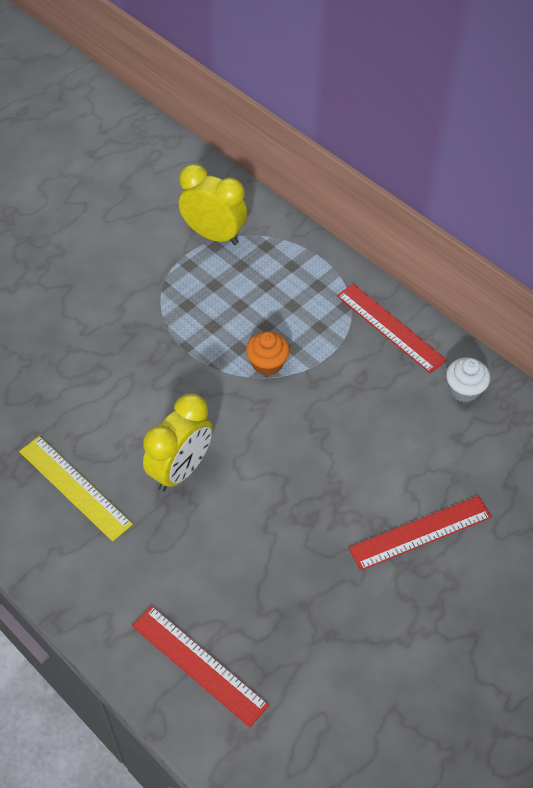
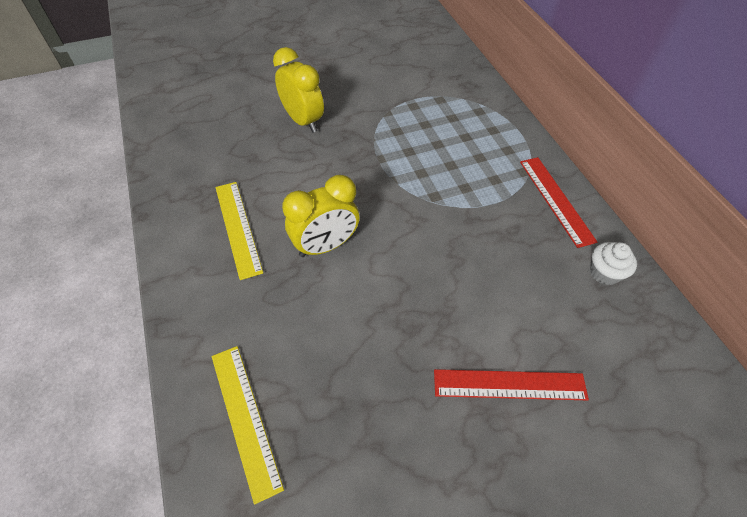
camera: 25 degrees right, 0 degrees up
(198, 665) = (245, 418): red ruler -> yellow ruler
(214, 235) = (443, 93): yellow clock -> yellow clock (303, 121)
(267, 363) = (438, 192): orange cupcake -> none

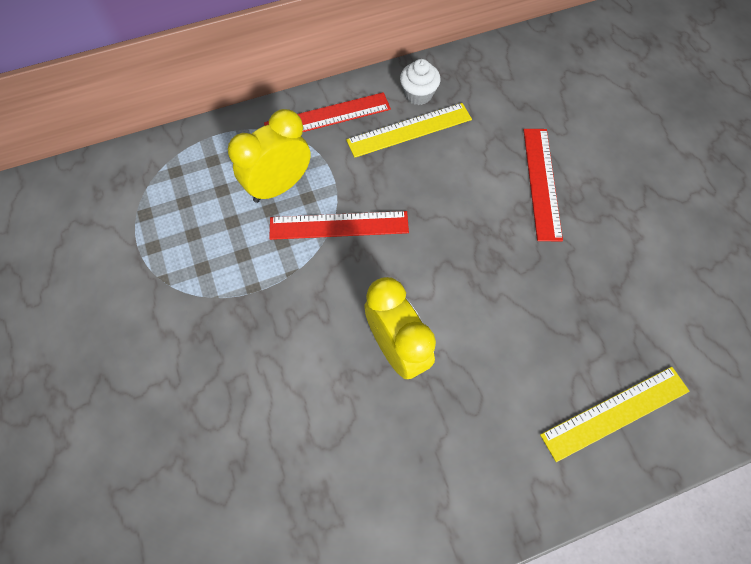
camera: 90 degrees left, 10 degrees up
(237, 228) = (372, 464): yellow ruler -> yellow ruler (409, 130)
(303, 121) = (164, 397): yellow clock -> yellow clock (279, 186)
(439, 208) = (339, 225): none -> red ruler

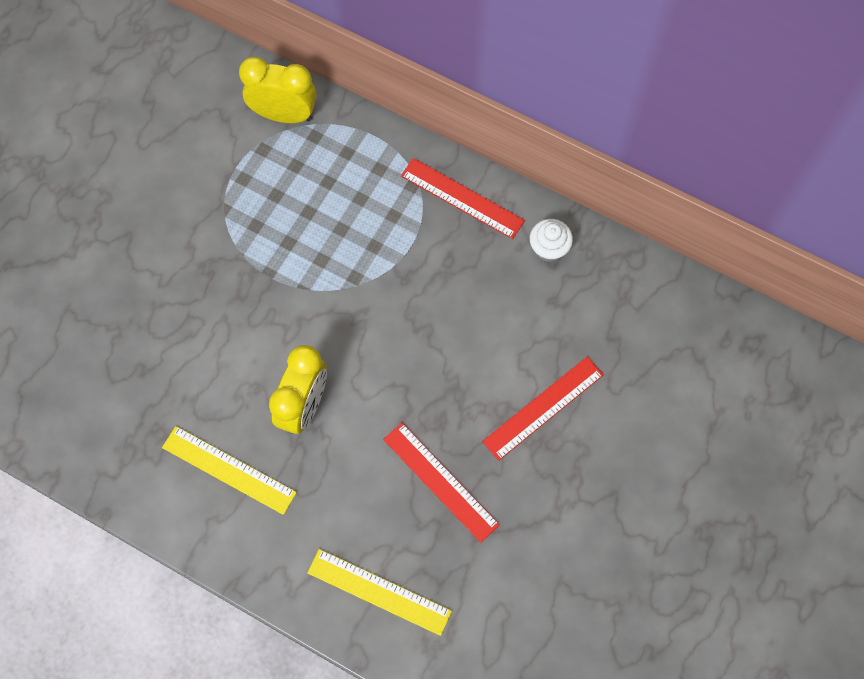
camera: 50 degrees right, 5 degrees up
(279, 186) = (366, 218): yellow clock -> yellow clock (284, 114)
(339, 225) = (369, 288): red ruler -> red ruler (440, 482)
(409, 130) = (505, 269): yellow ruler -> yellow ruler (229, 470)

